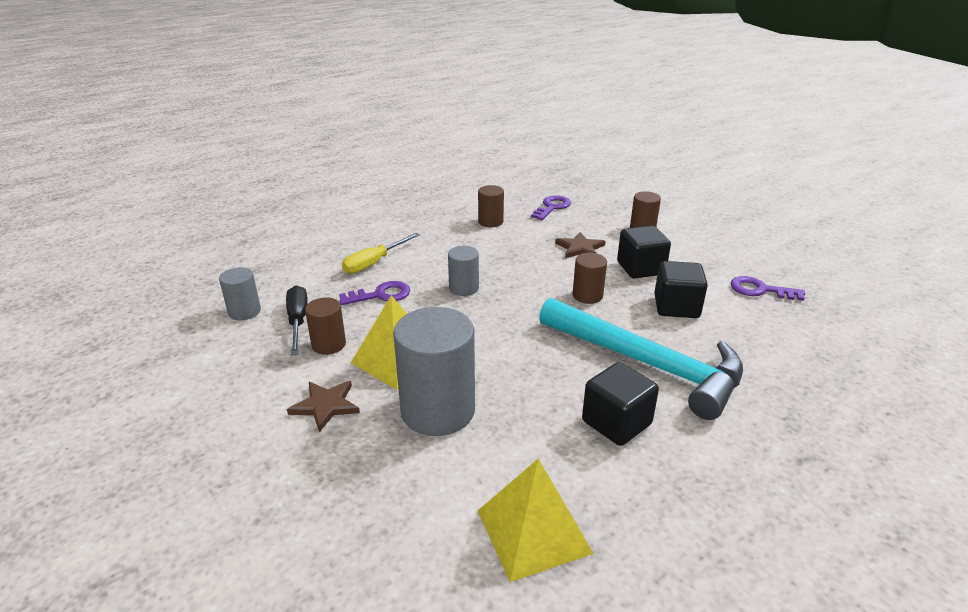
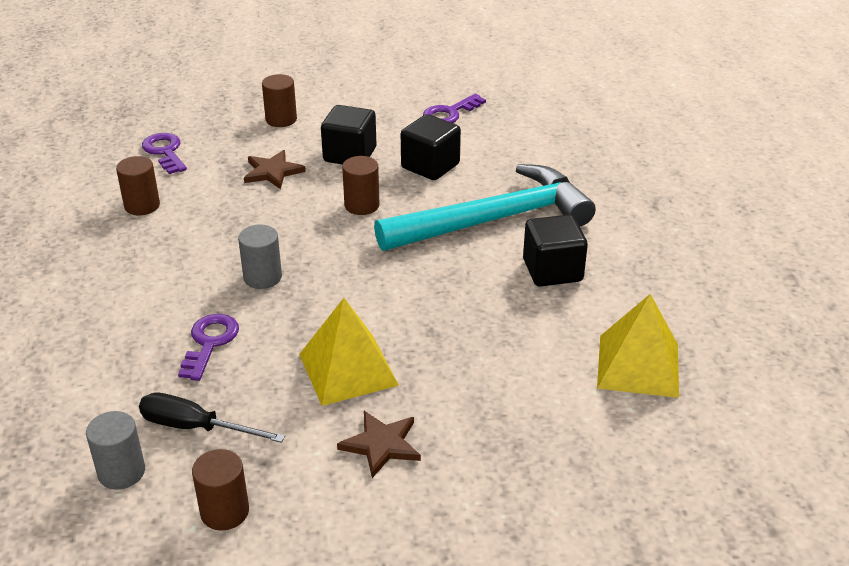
camera: 60 degrees left, 5 degrees up
(329, 344) = (271, 413): brown cylinder -> brown cylinder (224, 511)
(374, 263) = (129, 326): yellow screwdriver -> none
(438, 410) = (454, 368): grey cylinder -> none

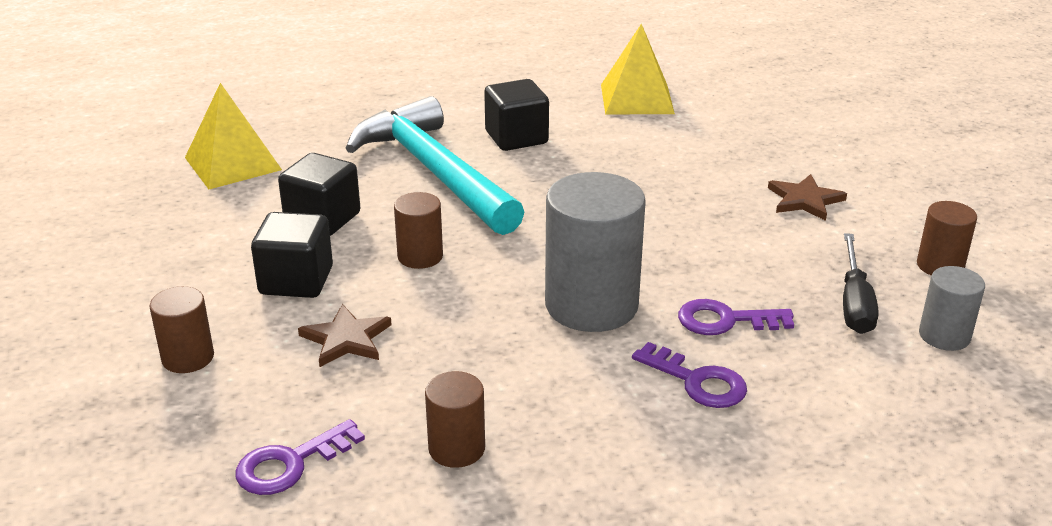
camera: 100 degrees left, 5 degrees down
(262, 277) = (591, 305): grey cylinder -> grey cylinder, size x1.93
(348, 369) = (718, 228): yellow pyramid -> yellow pyramid (233, 163)
(450, 113) = (185, 217): purple key -> purple key (697, 381)

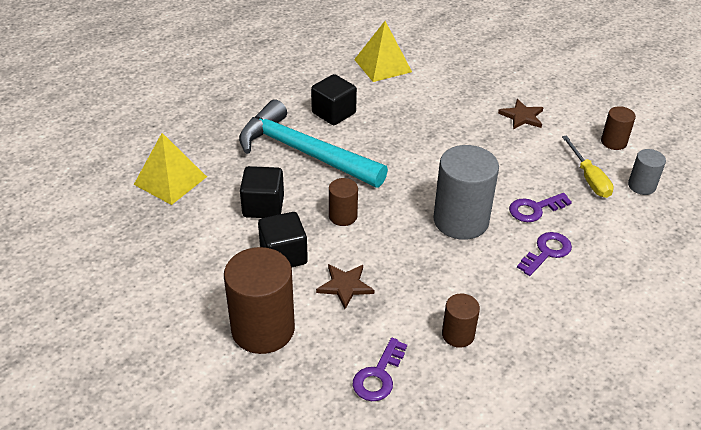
camera: 25 degrees left, 10 degrees up
(188, 358) = (263, 329): brown cylinder -> brown cylinder, size x1.93
(697, 381) = (547, 252): purple key -> purple key turned 60 degrees counterclockwise
(854, 303) = (588, 178): black screwdriver -> yellow screwdriver

